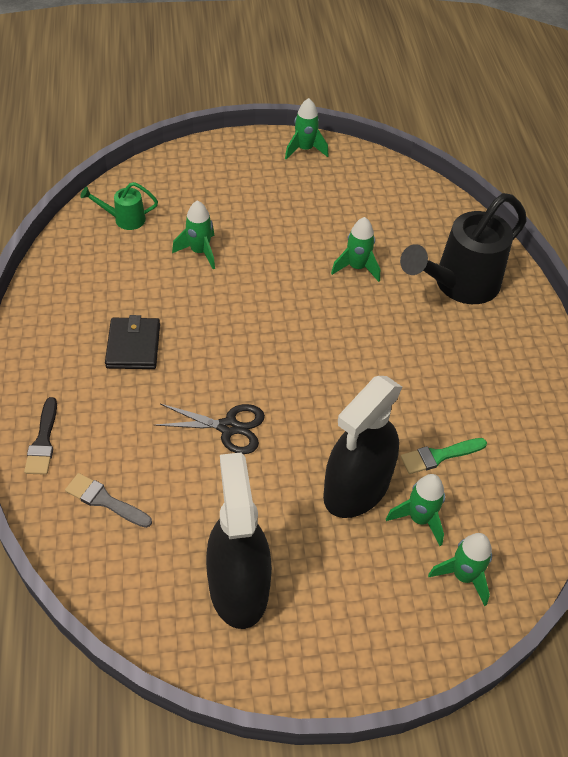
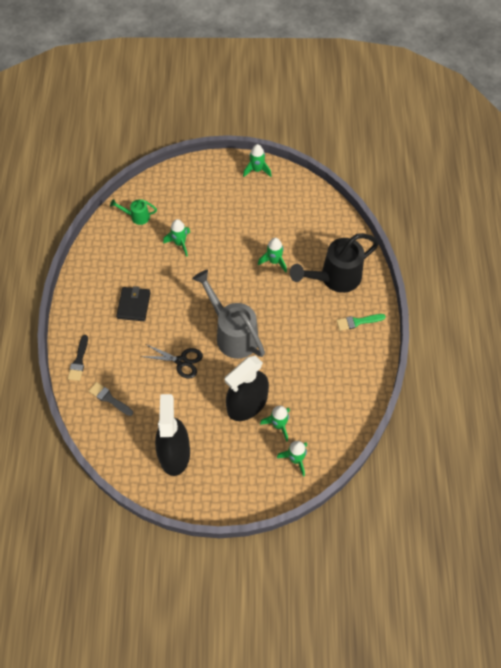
camera: 10 degrees right, 10 degrees up
(309, 377) = (232, 333): none -> grey watering can
(439, 456) = (297, 389): green brush -> green brush (357, 322)

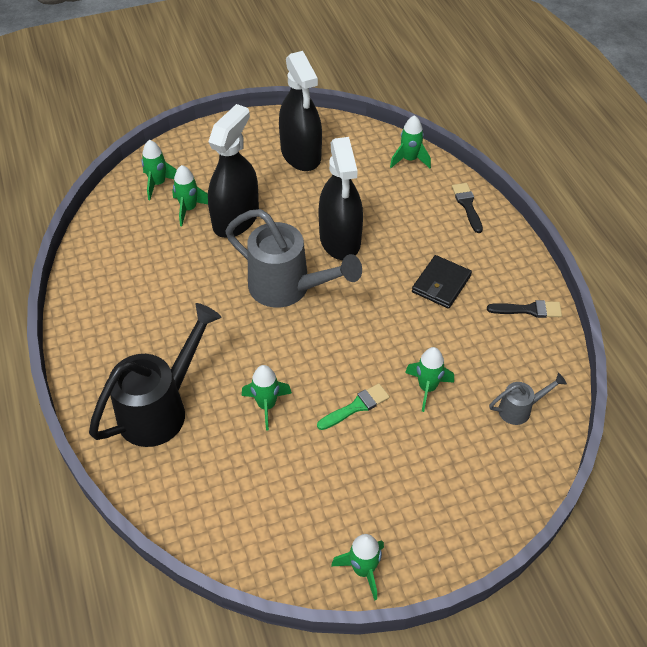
camera: 160 degrees right, 10 degrees down
(92, 271) = (528, 310): none -> black brush
(94, 418) = (409, 160): none -> green rocket
(109, 398) = (405, 180): grey brush -> none
(133, 305) = (441, 284): black wallet -> black wallet turned 45 degrees clockwise
(136, 217) = (520, 409): green watering can -> grey watering can
(181, 361) = (340, 239): black scissors -> black spray bottle
(357, 322) = (111, 354): green brush -> green brush (356, 406)

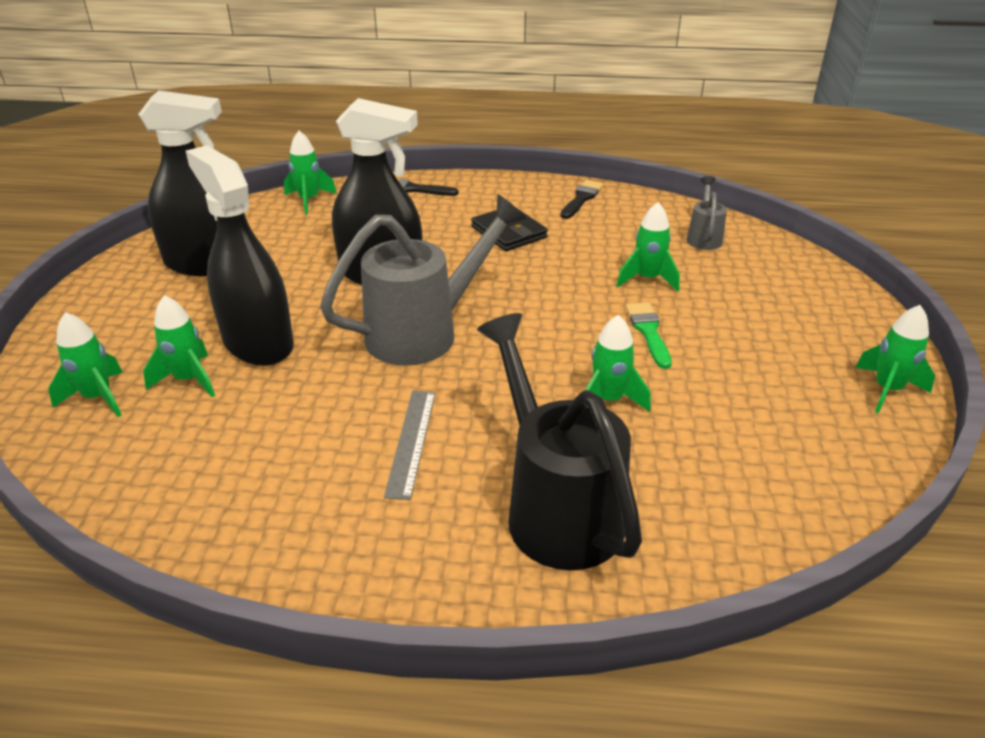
camera: 65 degrees left, 15 degrees down
(184, 325) = (411, 441): none -> grey ruler

